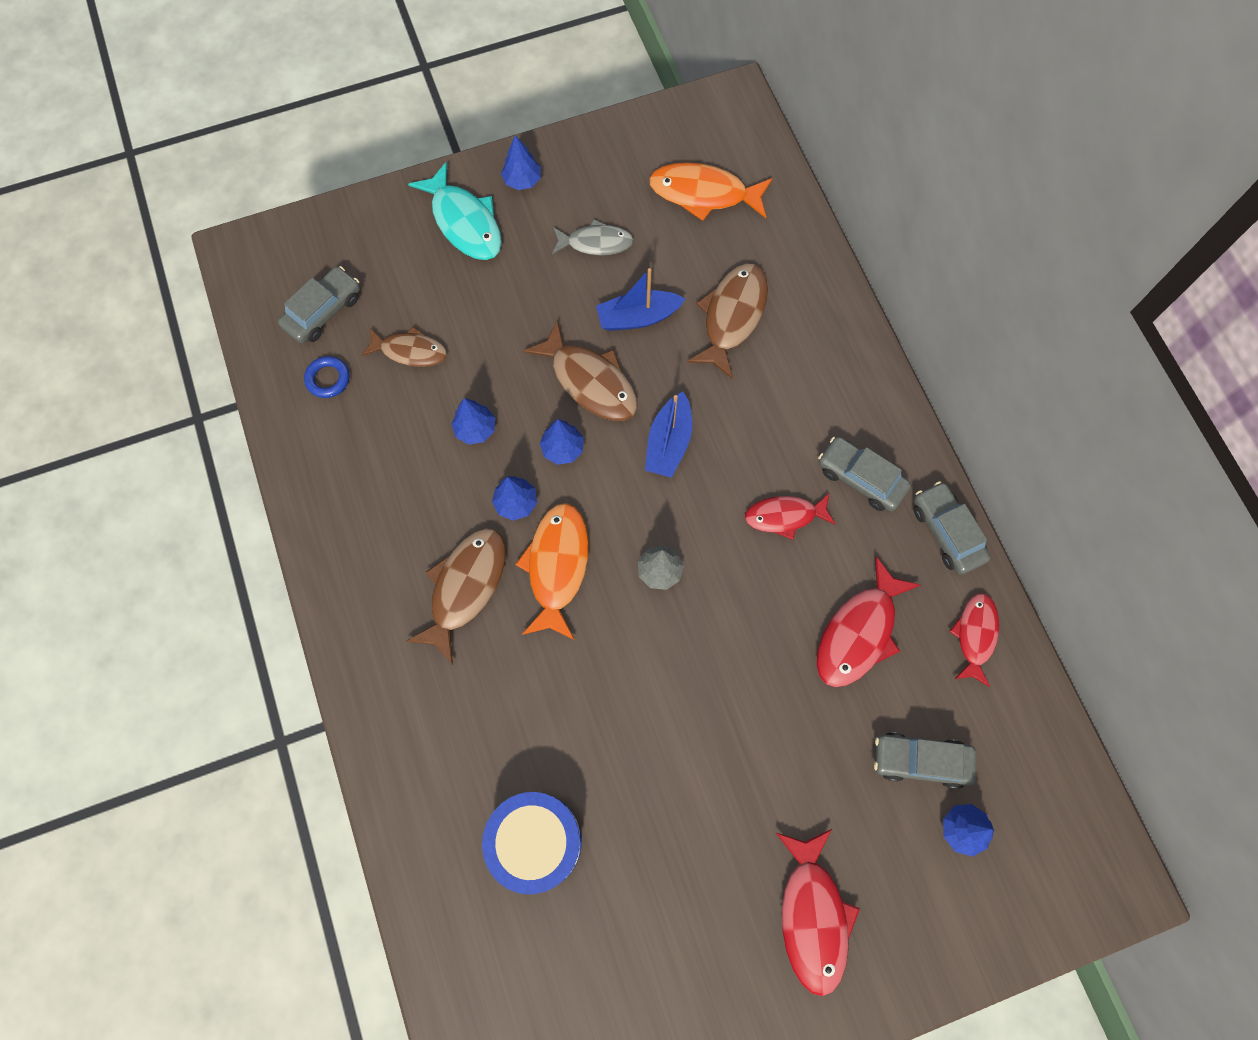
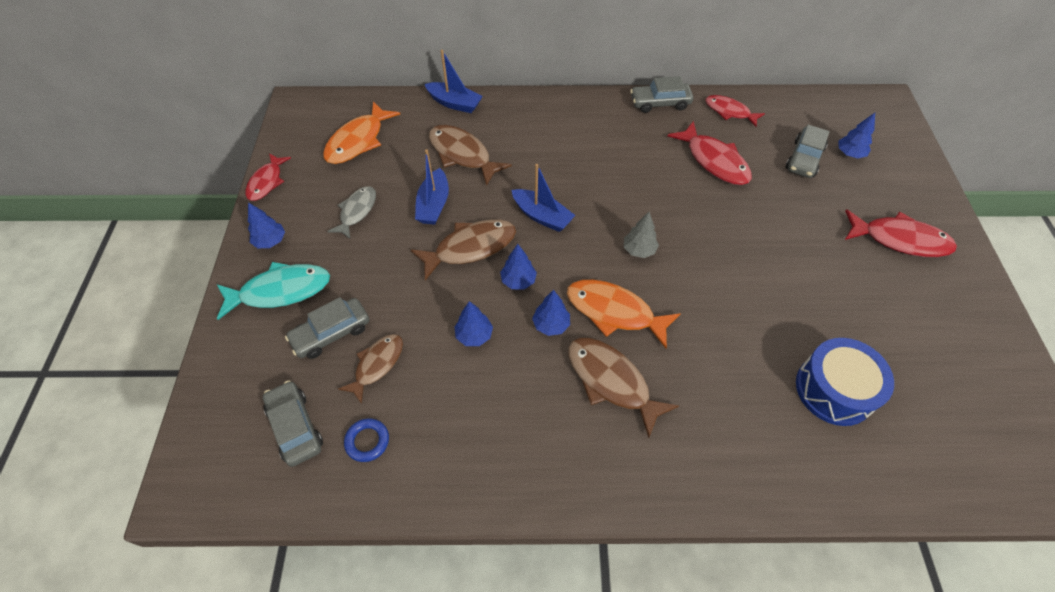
camera: 70 degrees left, 15 degrees down
(784, 516) = (622, 172): red fish -> red fish (266, 182)
(819, 271) = (454, 103): none -> blue boat
(861, 478) = (609, 129): grey car -> grey car (331, 333)

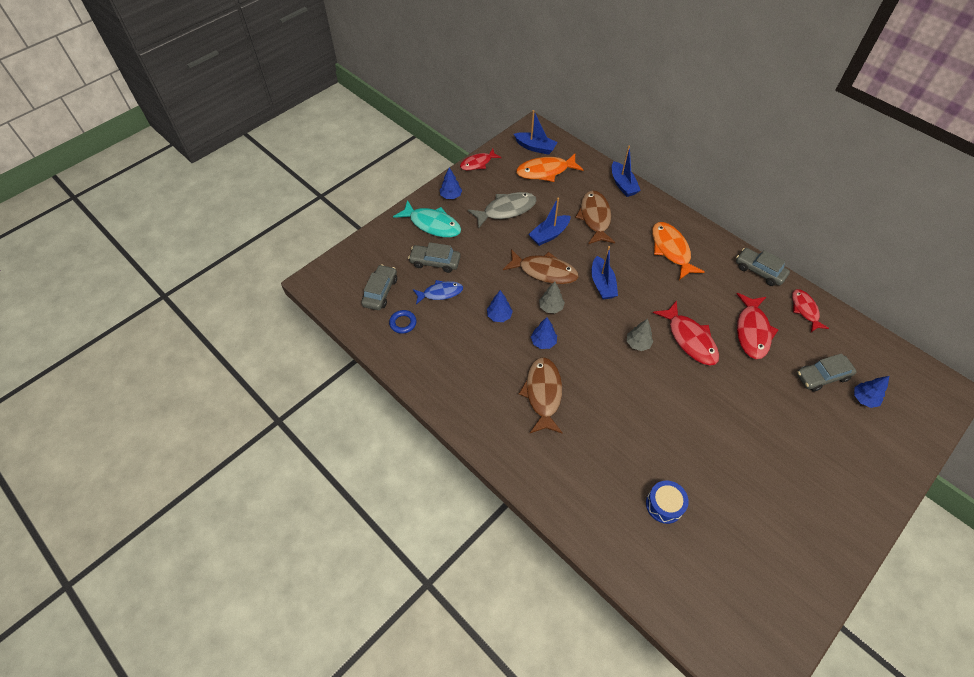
camera: 45 degrees right, 0 degrees up
(319, 123) = (535, 147): none -> blue boat
(357, 211) = (506, 210): grey fish -> grey fish, size x1.52
(377, 365) = (440, 293): brown fish -> blue fish
(518, 281) = (551, 307): blue tree -> grey tree
(614, 312) = (584, 363): orange fish -> orange fish (671, 250)
(834, 390) = (664, 505): blue drum -> blue drum, size x0.64
(900, 240) = (826, 473): red fish -> red fish (689, 339)

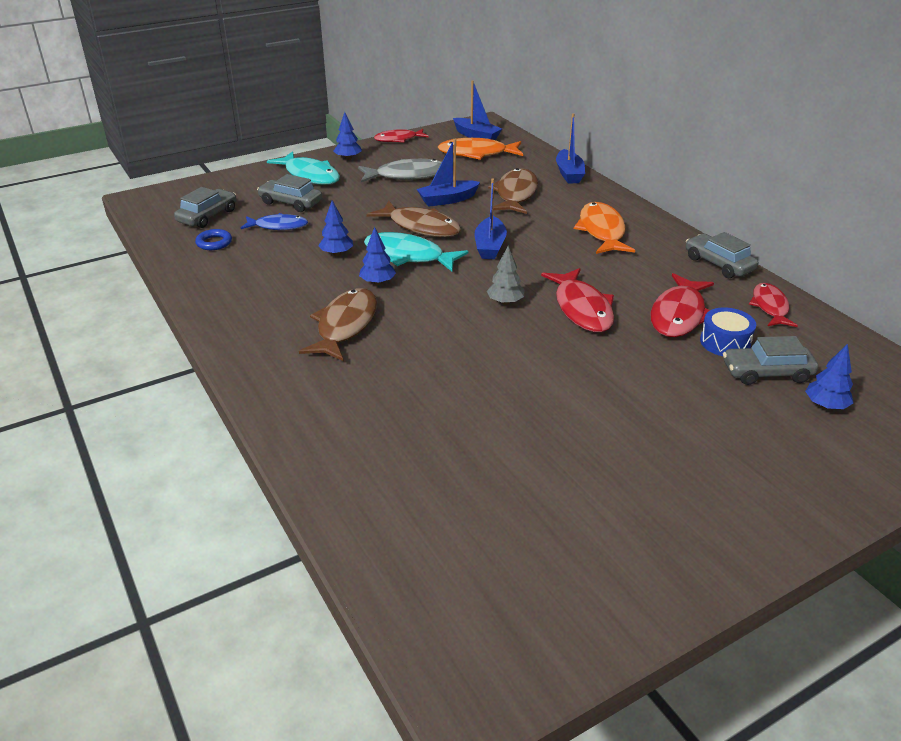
camera: 15 degrees right, 20 degrees down
(551, 307) = (408, 256): grey tree -> turquoise fish
(664, 505) = (445, 459): blue drum -> blue drum (725, 342)

